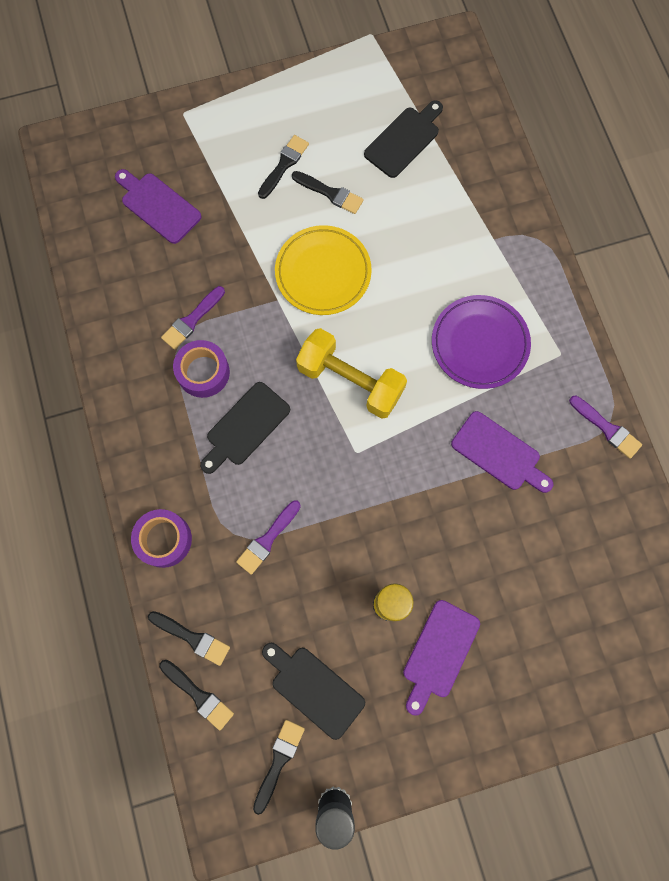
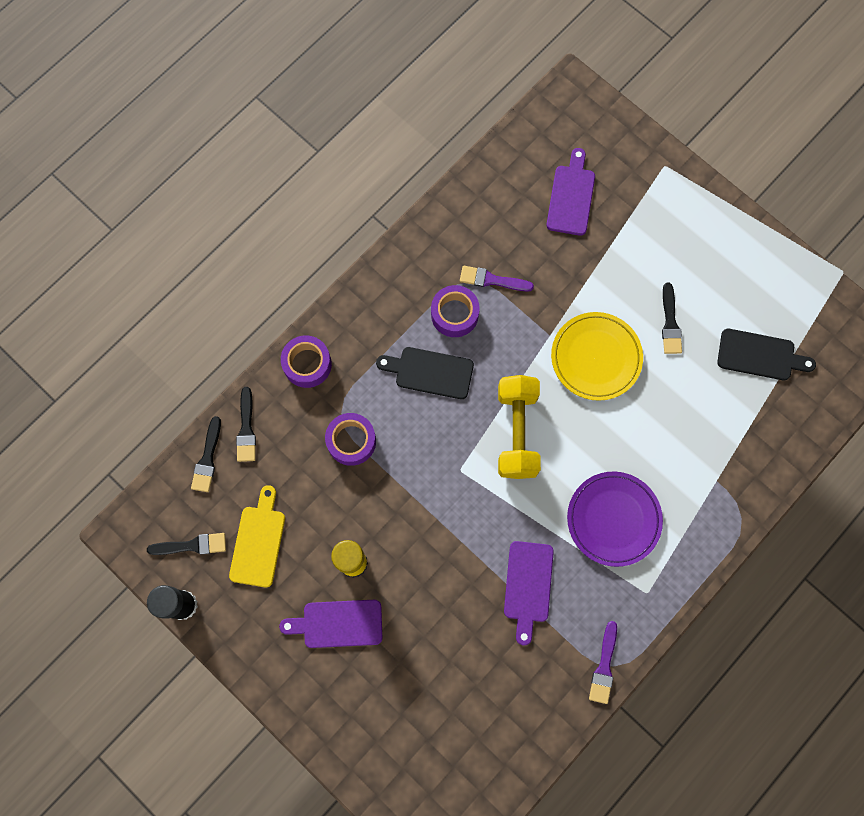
camera: 60 degrees right, 0 degrees up
(267, 539) = (351, 441): purple brush -> purple tape
(284, 165) = (671, 271): black brush -> none
(314, 688) = (258, 541): black cutting board -> yellow cutting board

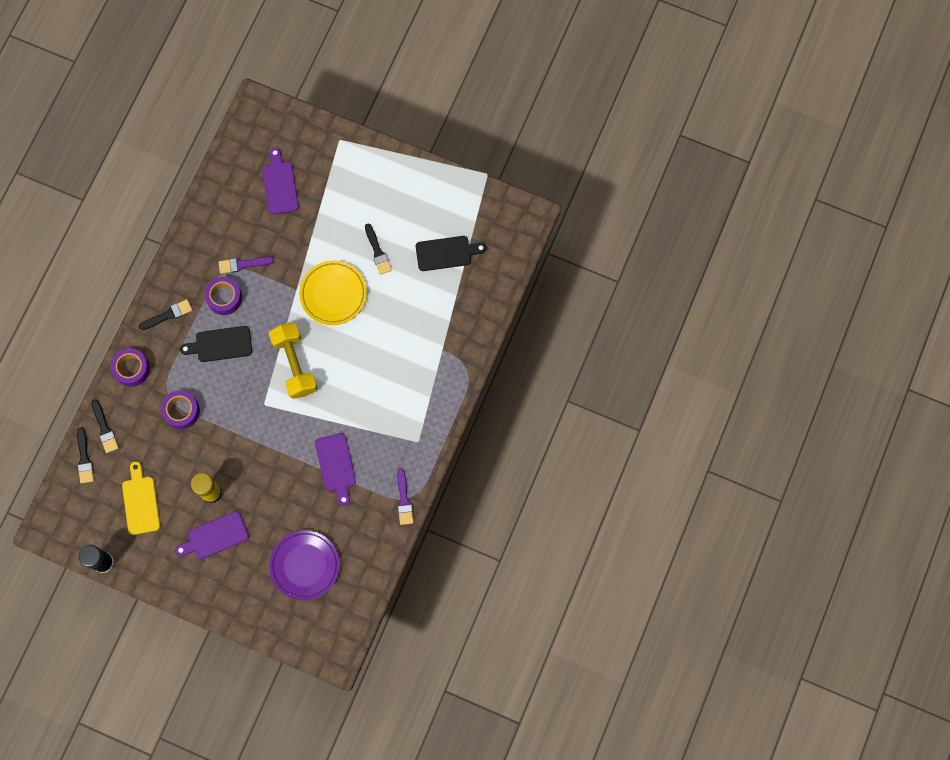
camera: 20 degrees left, 0 degrees up
(192, 545) = (95, 521): black brush -> black brush (168, 315)
(613, 519) = (380, 400): purple plate -> purple plate (305, 565)

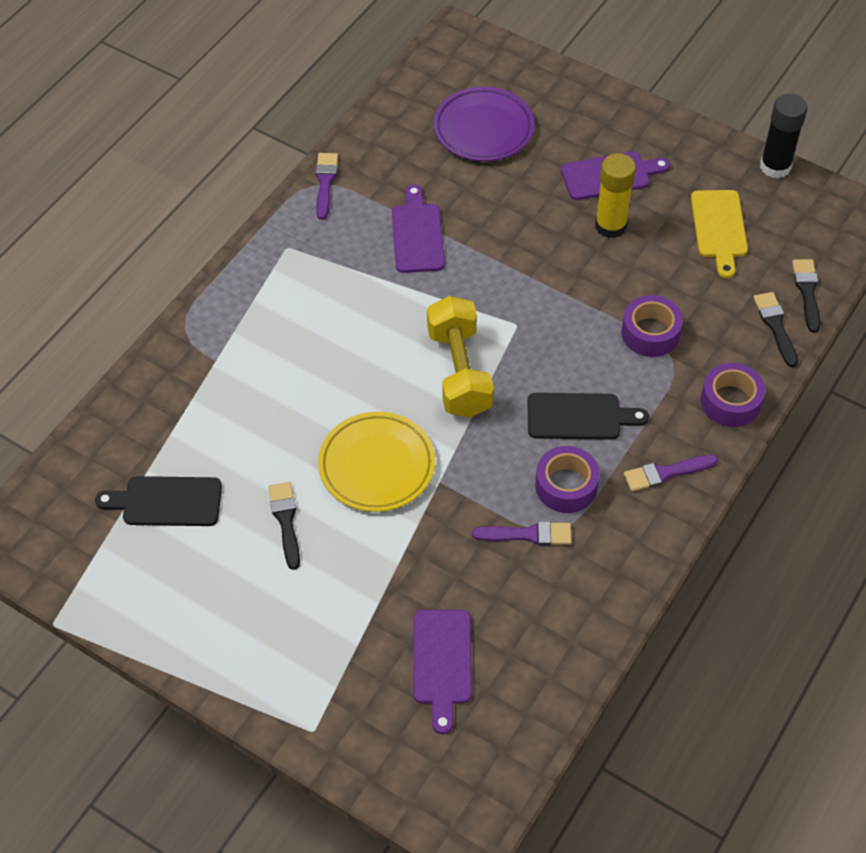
camera: 170 degrees left, 20 degrees down
(168, 315) = (666, 473): black brush -> purple brush

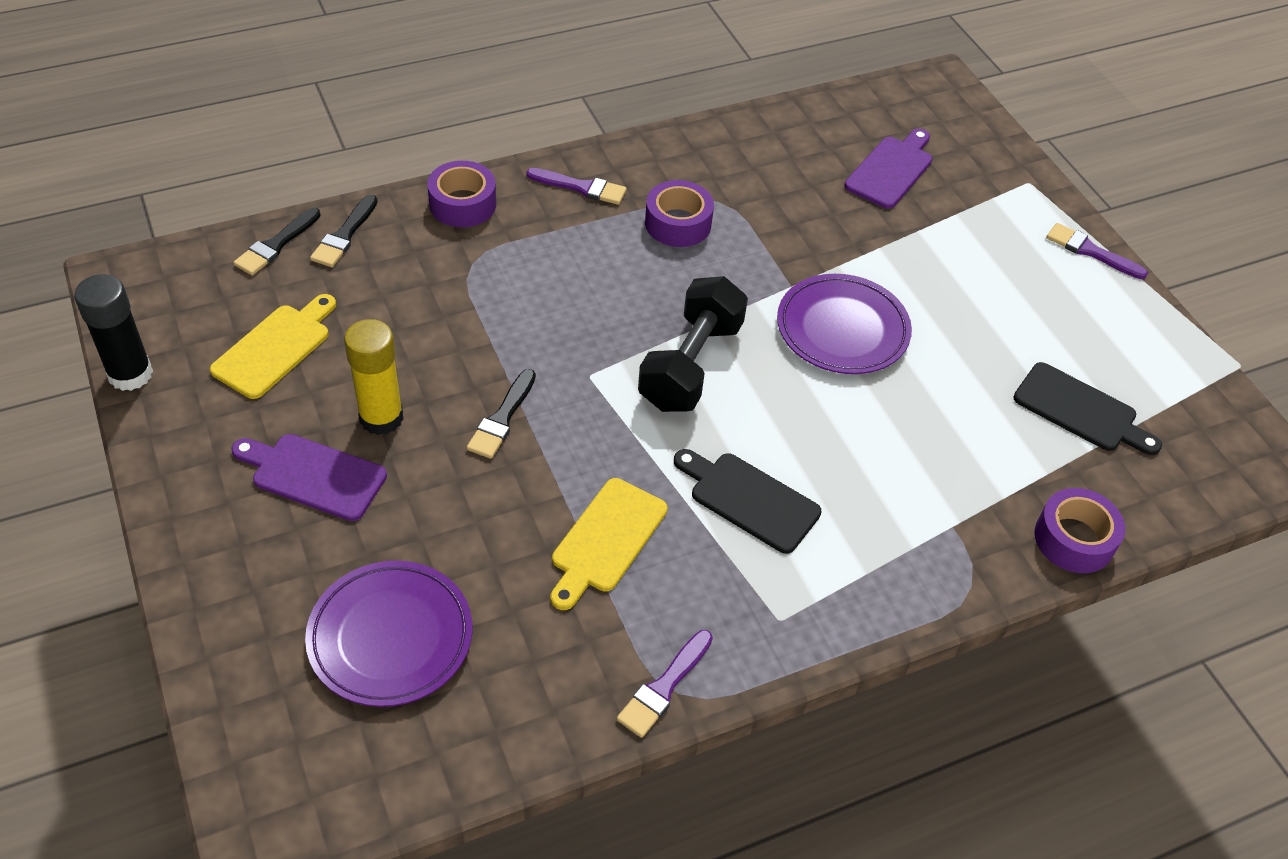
camera: 150 degrees left, 5 degrees down
(286, 521) = (964, 331): black brush -> black brush (502, 418)
(376, 465) = (842, 329): yellow plate -> purple plate
(417, 234) = (606, 540): purple cutting board -> yellow cutting board
(459, 372) = (691, 365): yellow dumbbell -> black dumbbell
(528, 534) = (745, 209): purple brush -> purple brush (1090, 251)
(579, 417) = (611, 265): black cutting board -> black cutting board (749, 499)
(650, 333) = (466, 294): purple tape -> purple tape (1074, 539)

